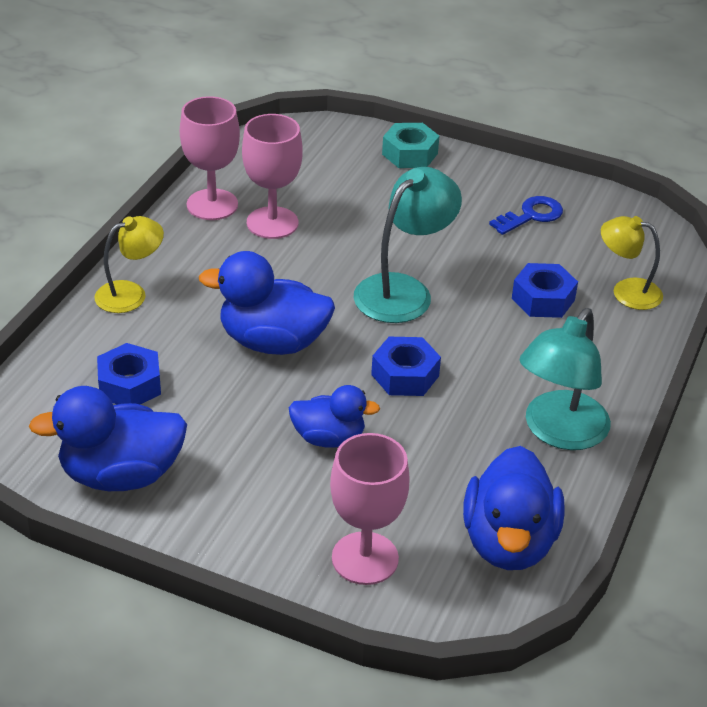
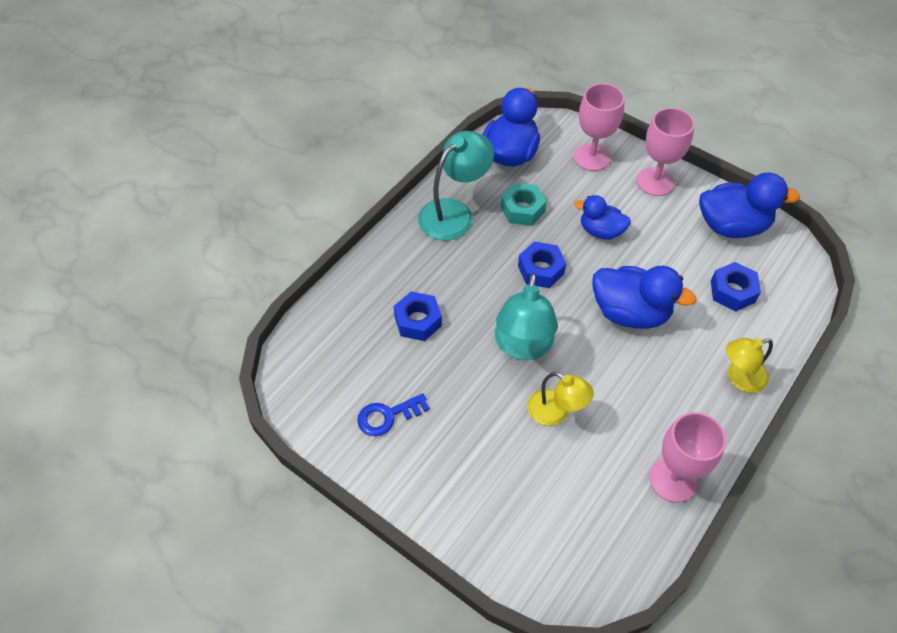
camera: 165 degrees left, 15 degrees up
(272, 223) = (619, 445): pink goblet -> pink goblet (655, 182)
(403, 290) = (522, 347): turquoise lamp -> turquoise lamp turned 45 degrees counterclockwise
(409, 154) = (471, 527): turquoise nut -> turquoise nut (522, 209)
(626, 291) = (350, 318): yellow lamp -> yellow lamp (555, 412)

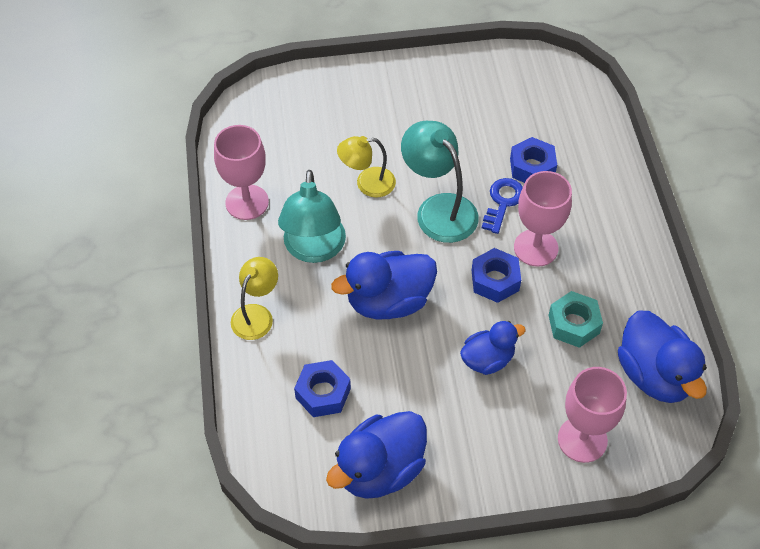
camera: 135 degrees right, 0 degrees up
(387, 416) = (471, 98): blue key -> blue key (503, 202)
(454, 213) = (621, 272): turquoise lamp -> turquoise lamp (314, 249)
(655, 182) = (496, 462): pink goblet -> pink goblet (536, 248)

